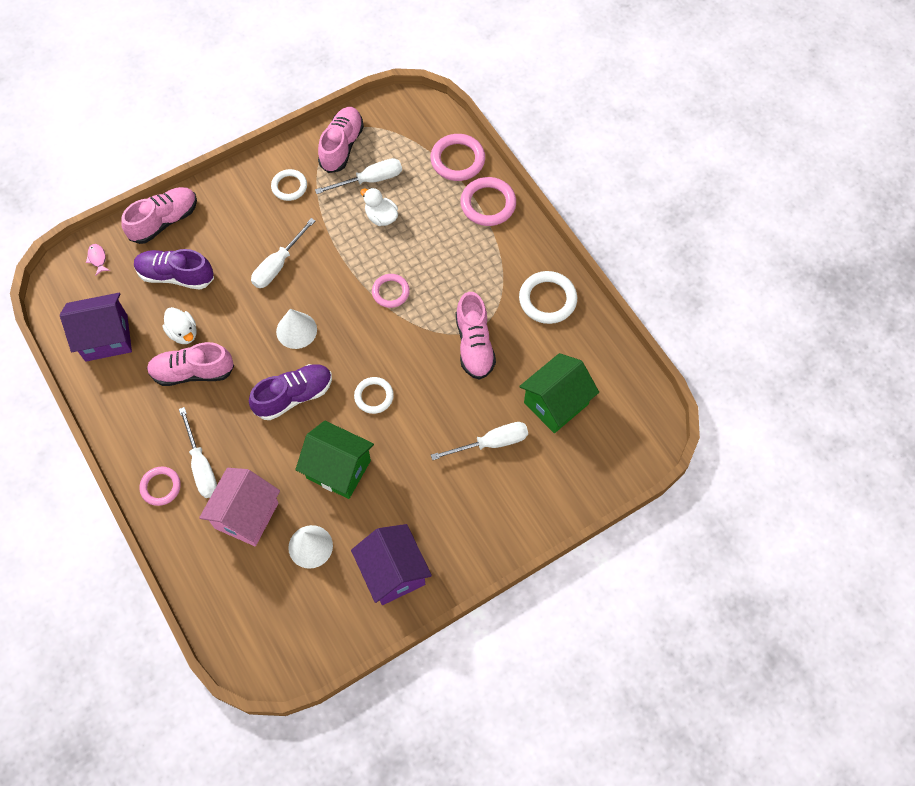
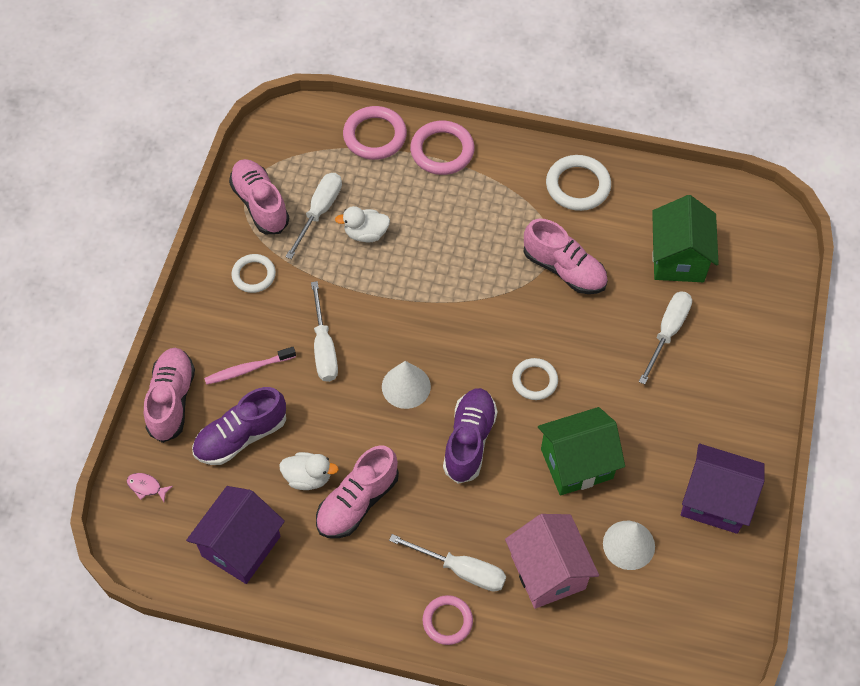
camera: 45 degrees left, 5 degrees down
(223, 240) = (248, 369): none -> pink toothbrush
(390, 292) = (447, 287): pink ring -> none

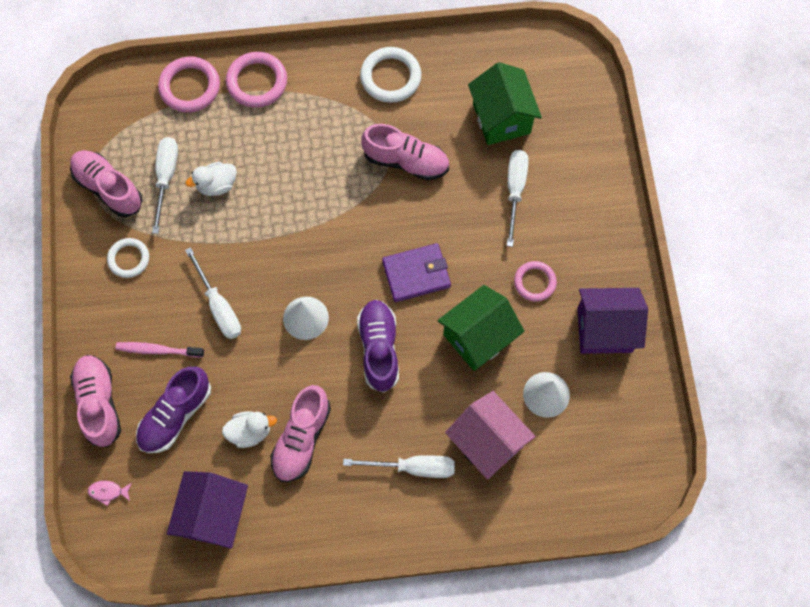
camera: 20 degrees left, 10 degrees up
(248, 369) = (158, 350): pink toothbrush -> pink toothbrush turned 45 degrees clockwise
(447, 621) = (417, 517): pink ring -> pink ring (534, 282)
(534, 380) = (416, 274): white ring -> purple wallet

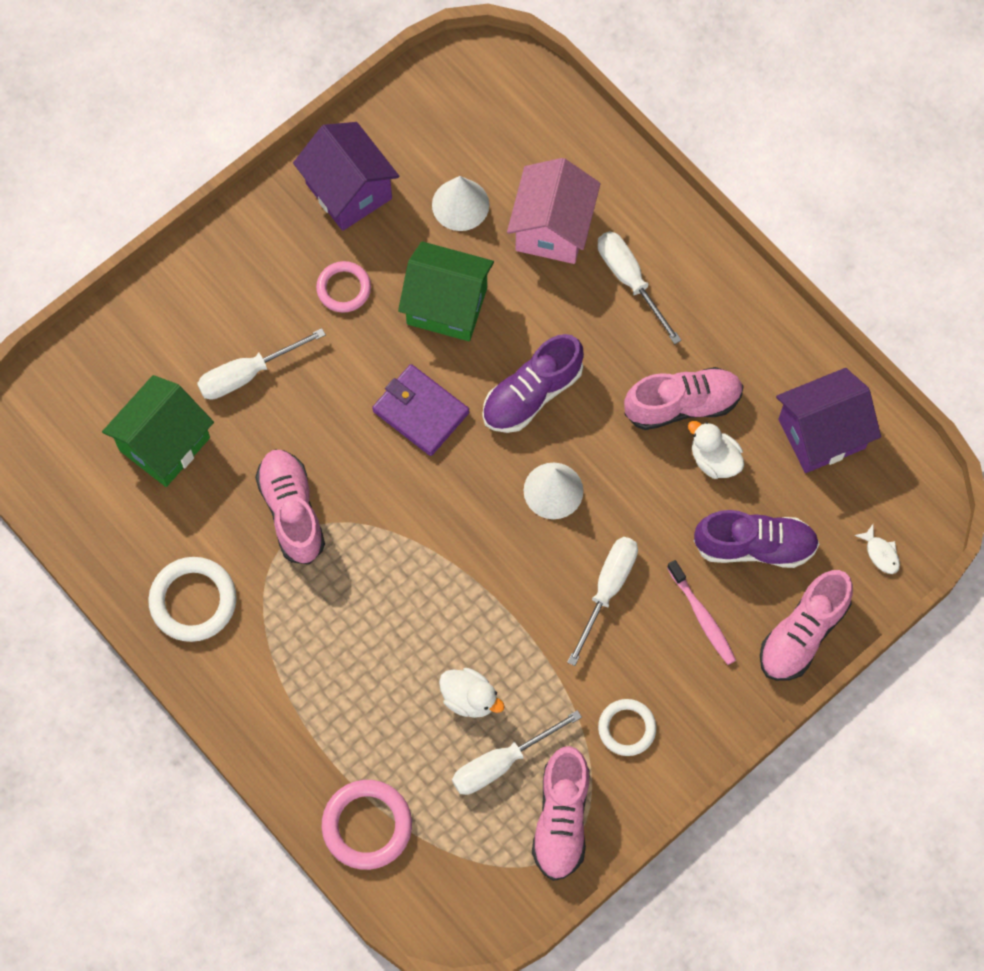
camera: 125 degrees left, 0 degrees up
(108, 492) = (880, 553): pink fish -> white fish
(257, 82) = (305, 751): pink ring -> none

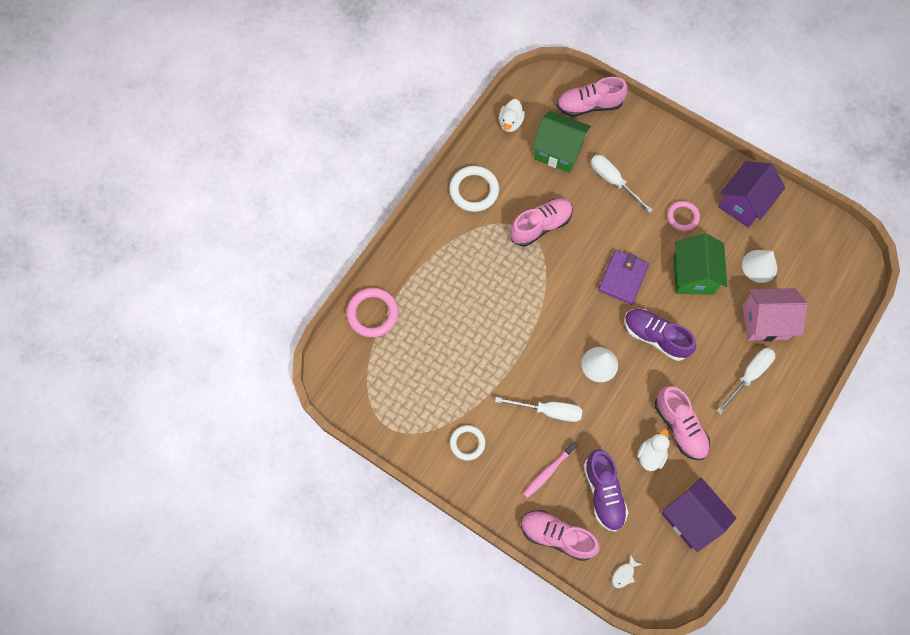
camera: 75 degrees right, 0 degrees up
(469, 698) = (460, 349): white duck -> white duck (510, 122)
(501, 762) = (427, 377): white screwdriver -> none
(561, 819) = (403, 419): pink shoe -> pink shoe (589, 105)

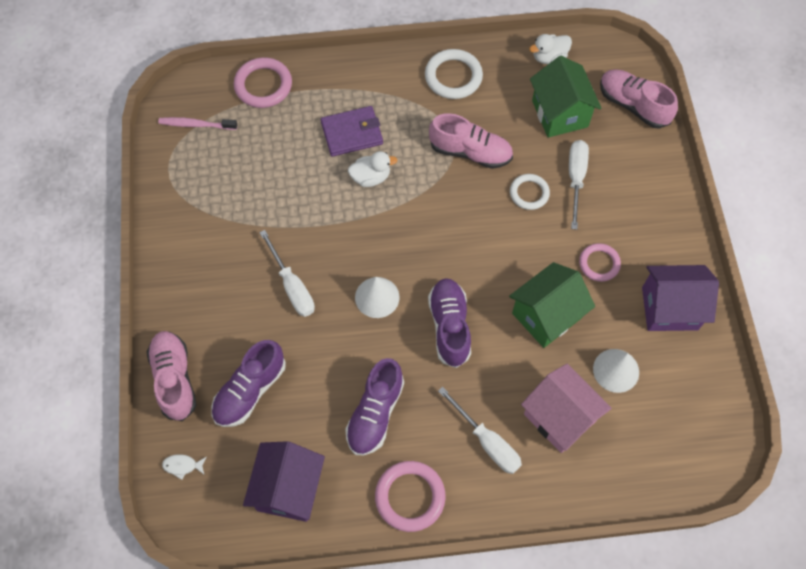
camera: 50 degrees right, 5 degrees down
(467, 443) = (204, 242): white ring -> white ring (529, 193)
(549, 471) = (232, 328): pink toothbrush -> pink toothbrush (196, 125)
(622, 278) = (483, 256): purple wallet -> purple wallet (352, 133)
(651, 455) = (324, 406): white duck -> white duck (371, 177)
(679, 427) = (375, 413): pink shoe -> purple shoe
(749, 375) = (487, 442): white screwdriver -> white screwdriver turned 45 degrees clockwise
(750, 448) = (410, 497): none -> pink ring

